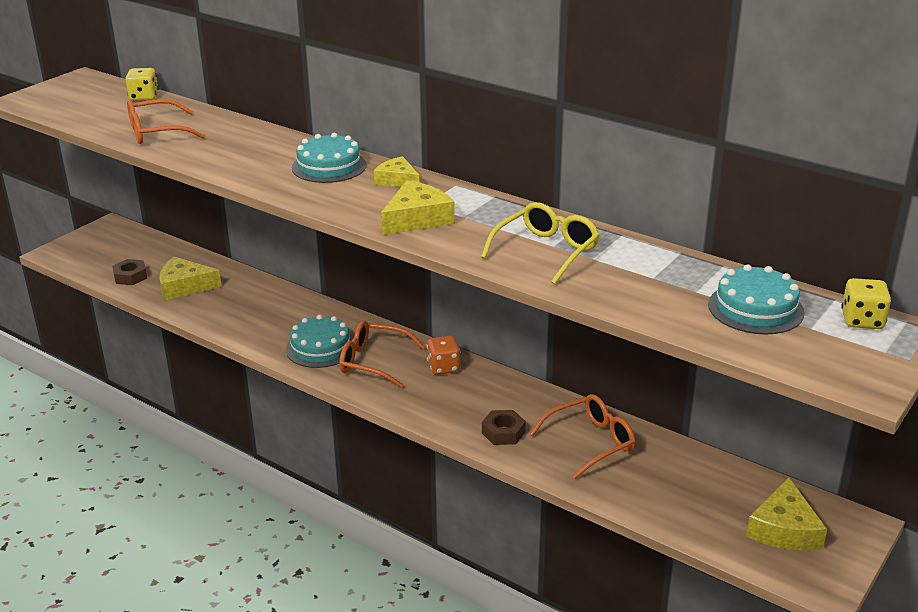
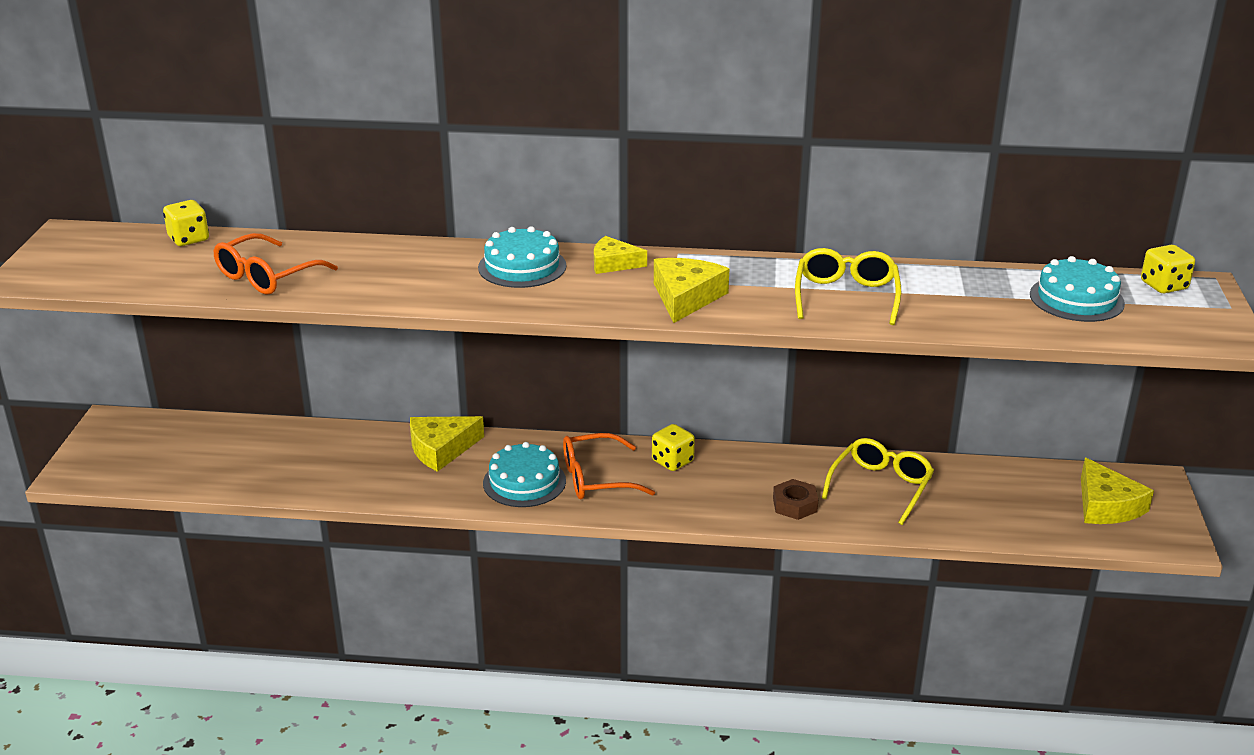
camera: 30 degrees left, 0 degrees up
(130, 276) = (209, 472): brown nut -> none
(184, 286) = (291, 464): yellow cheese -> yellow cheese (441, 449)
(443, 367) = (672, 461): orange dice -> yellow dice
(589, 442) = (880, 487): orange glasses -> yellow glasses

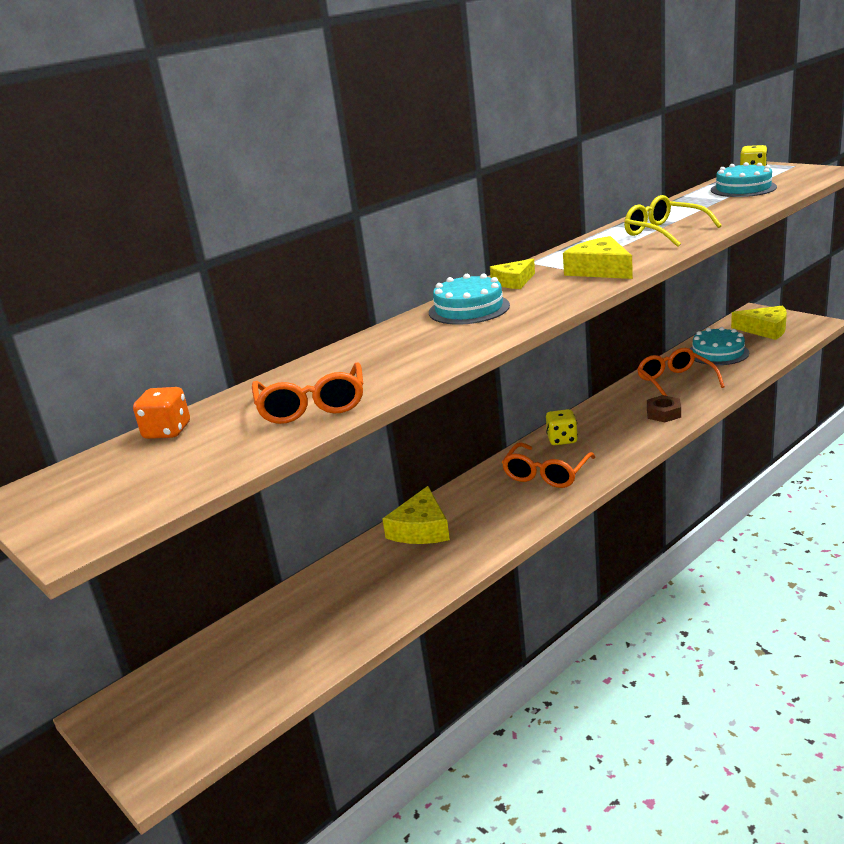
camera: 45 degrees left, 5 degrees down
(189, 239) = (167, 431): yellow dice -> orange dice
(524, 482) = (513, 505): turquoise cake -> turquoise cake (718, 353)
(880, 487) = (676, 382): yellow glasses -> orange glasses

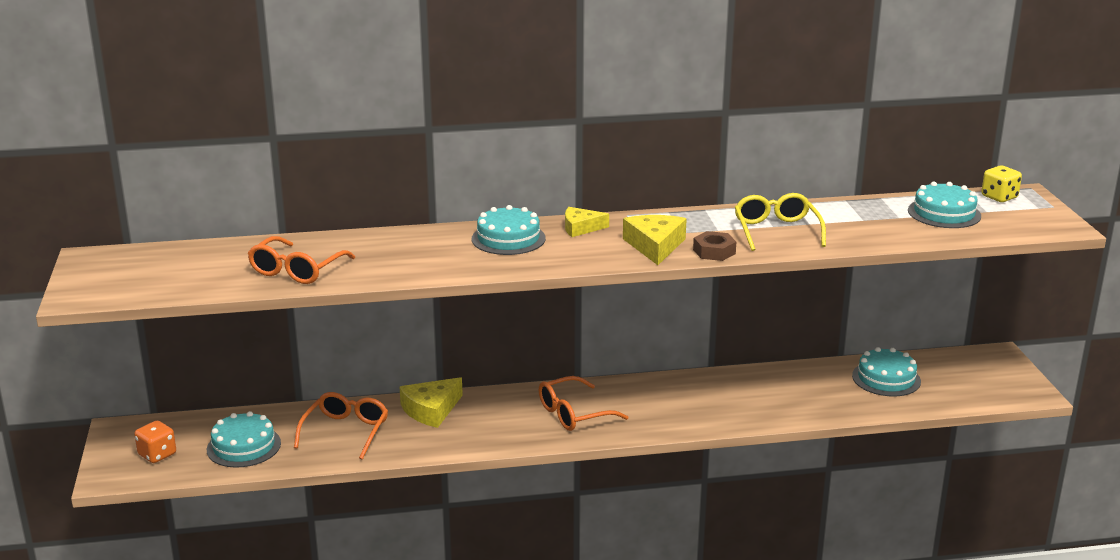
camera: 30 degrees right, 0 degrees up
(167, 431) = (205, 249): orange dice -> orange dice (157, 454)
(280, 653) = (244, 446): none -> turquoise cake
(562, 439) = (628, 392): yellow dice -> none
(663, 413) = (742, 410): brown nut -> brown nut (714, 251)
(676, 382) = (800, 388): orange glasses -> orange glasses (345, 432)
(765, 329) = (972, 376): yellow cheese -> none

